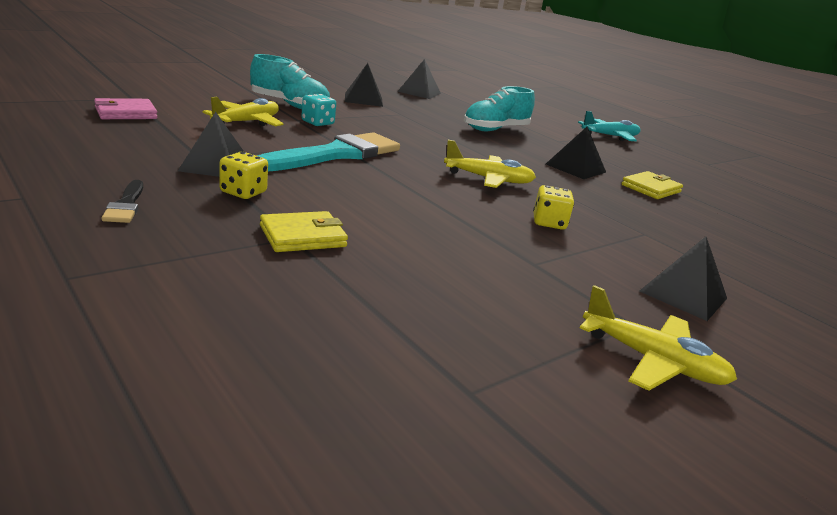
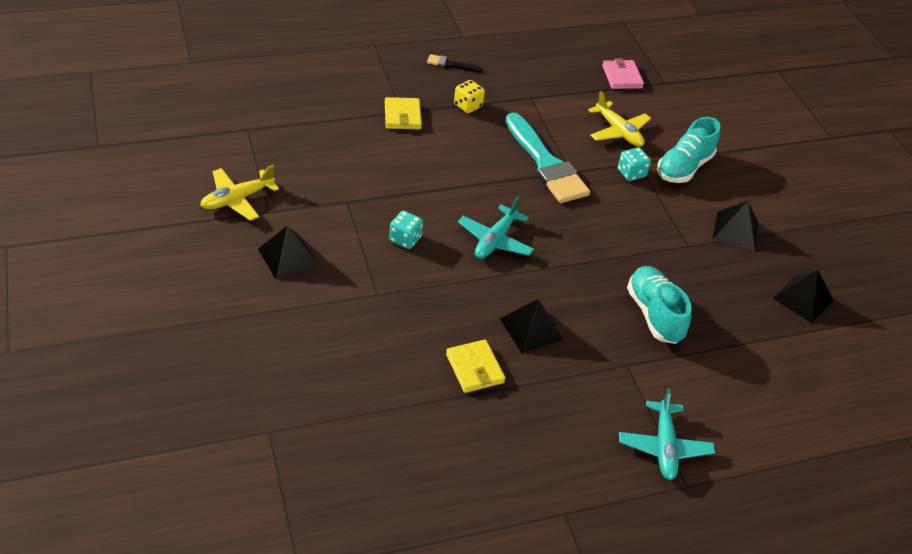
camera: 110 degrees right, 20 degrees up
(215, 165) = (515, 102): black pyramid -> none
(488, 179) = (495, 240): yellow plane -> turquoise plane
(549, 223) = (405, 239): yellow dice -> turquoise dice

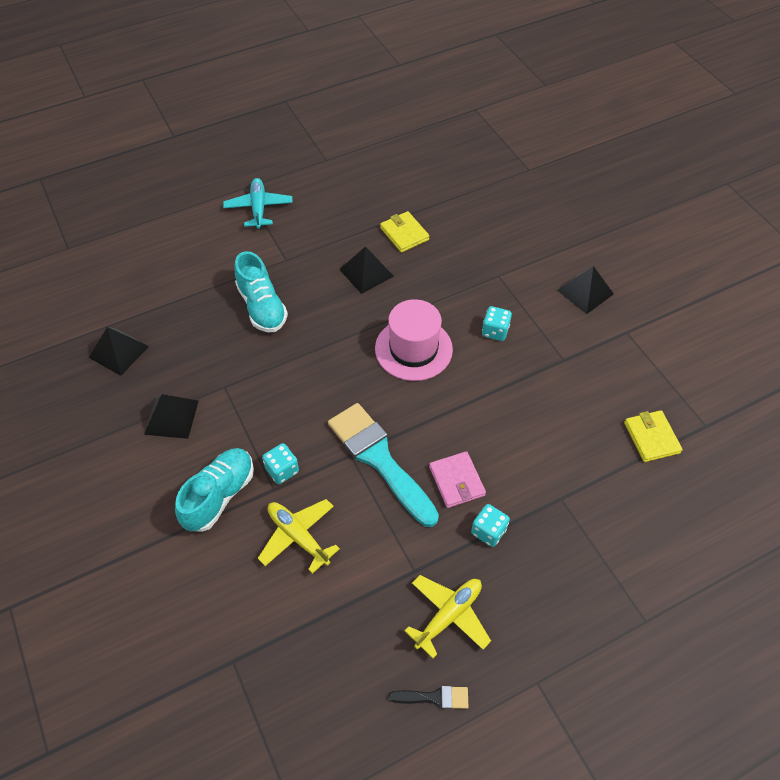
camera: 175 degrees right, 10 degrees up
(237, 199) = (660, 338): yellow plane -> yellow plane (448, 616)
(402, 116) = (557, 491): yellow wallet -> yellow wallet (651, 437)
(450, 64) = (534, 609): black brush -> black brush (434, 697)
(468, 106) = (488, 531): yellow dice -> turquoise dice
(495, 240) = (413, 349): turquoise plane -> pink hat
(622, 77) = (295, 655): pink wallet -> pink wallet (456, 481)

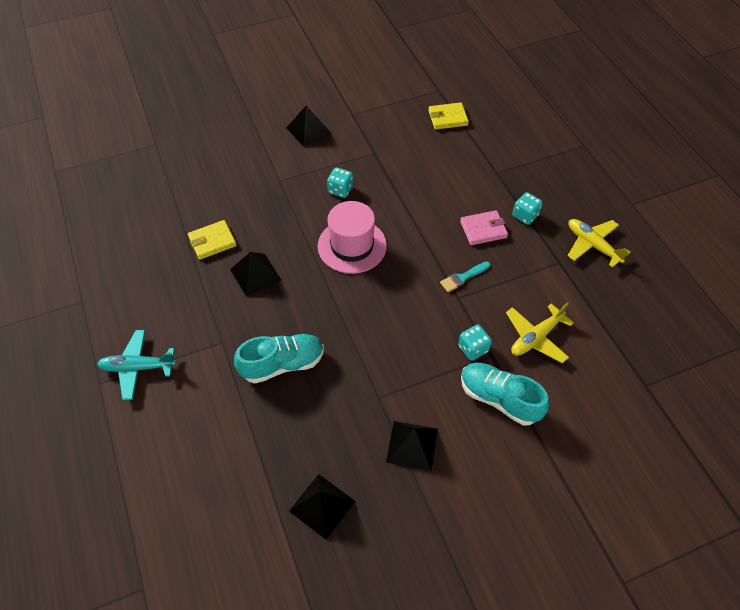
camera: 85 degrees left, 0 degrees up
(379, 459) = (463, 277): turquoise brush -> turquoise brush, size x0.44
(434, 697) = (652, 259): black brush -> none

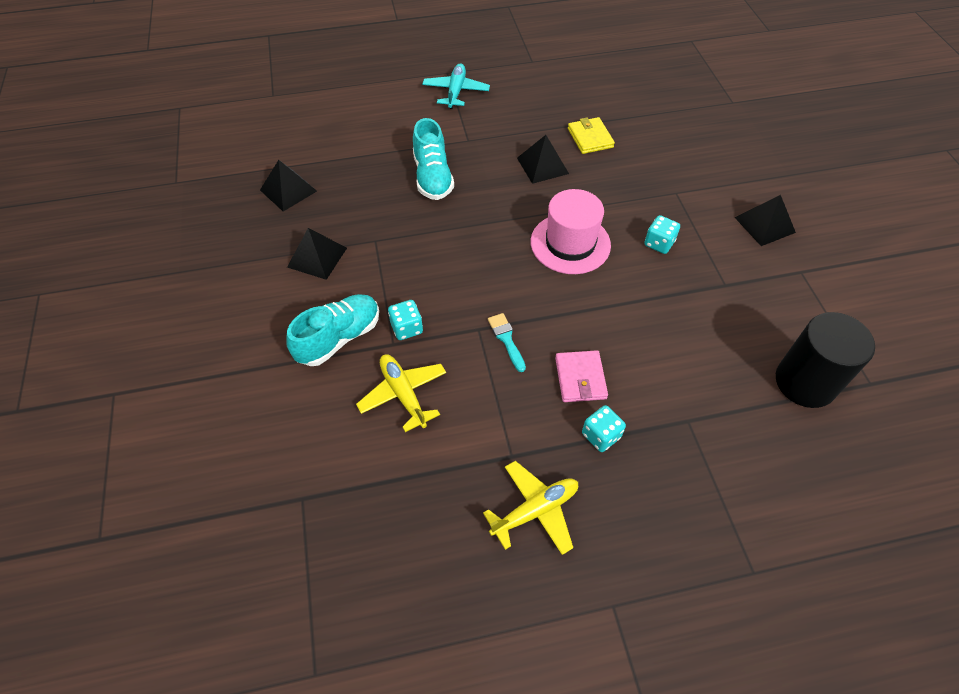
camera: 100 degrees right, 0 degrees up
(447, 118) = (805, 382): yellow wallet -> black cylinder

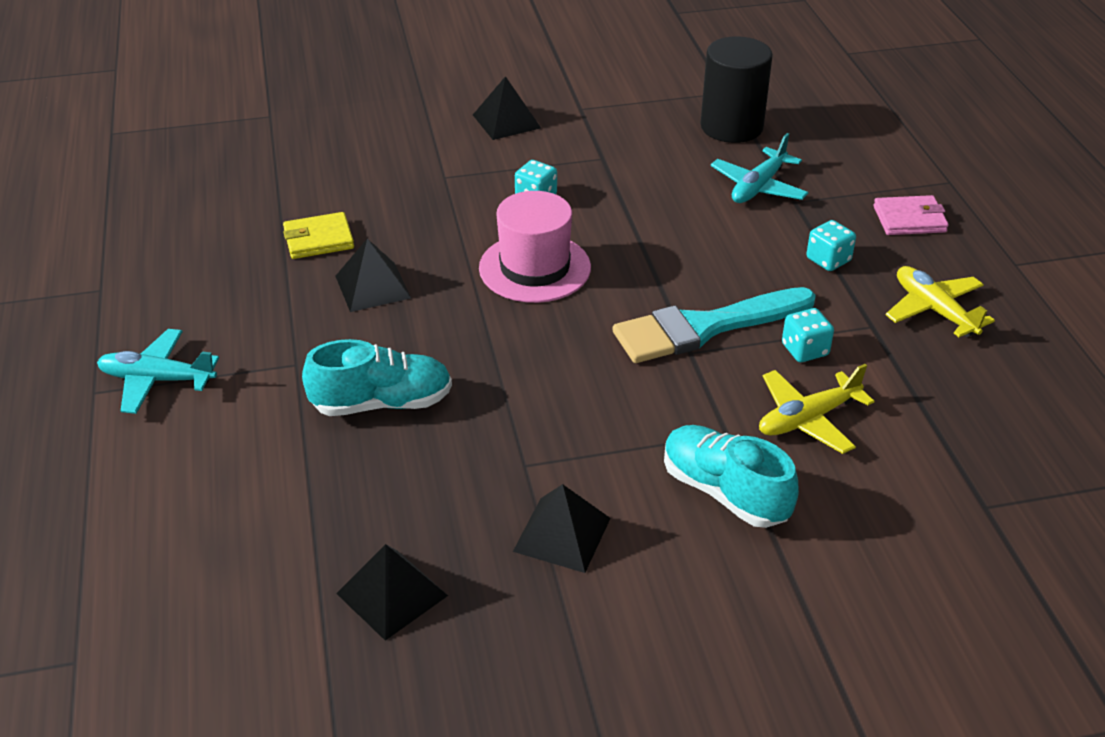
camera: 90 degrees left, 15 degrees down
(406, 328) = (697, 421): turquoise dice -> turquoise dice (805, 350)
(506, 339) = (704, 327): turquoise brush -> turquoise brush, size x2.28
(580, 378) = (754, 270): pink wallet -> pink wallet (909, 219)
(705, 394) = (758, 187): none -> turquoise plane

